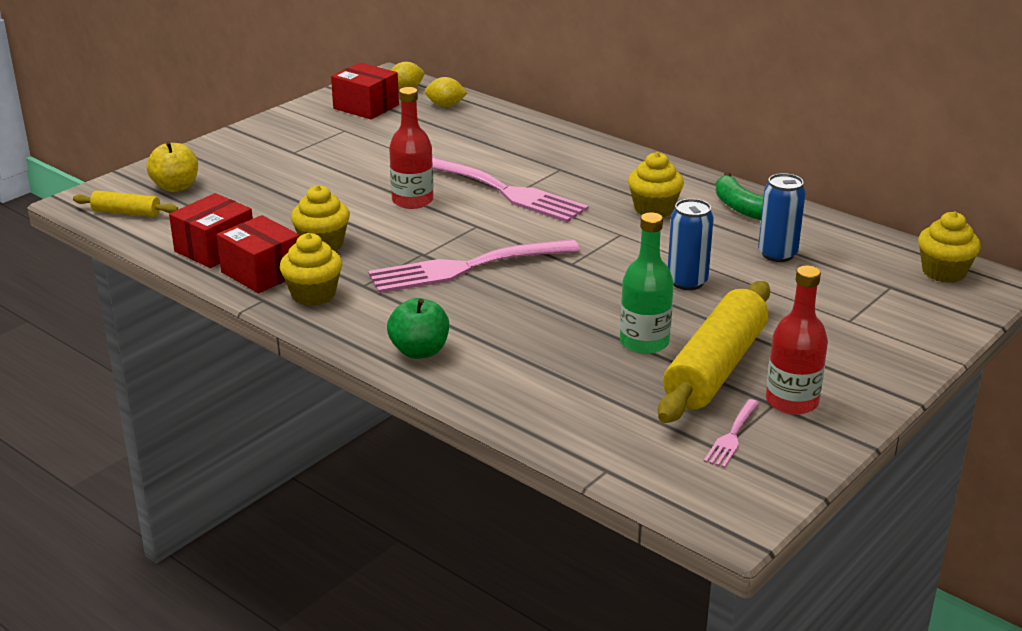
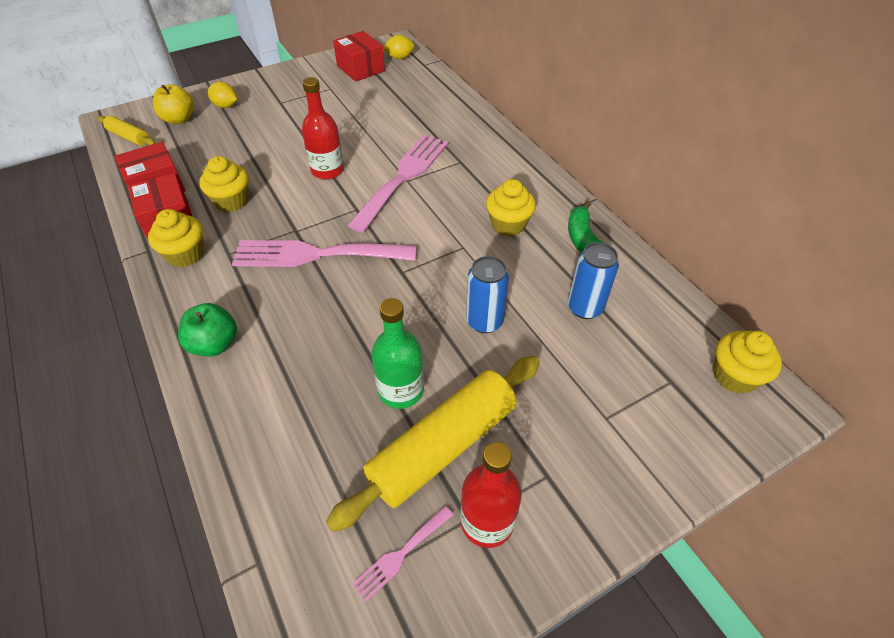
camera: 20 degrees right, 20 degrees up
(445, 105) = (417, 78): yellow lemon -> yellow lemon (226, 106)
(507, 192) = (403, 177): pink fork -> pink fork turned 120 degrees counterclockwise

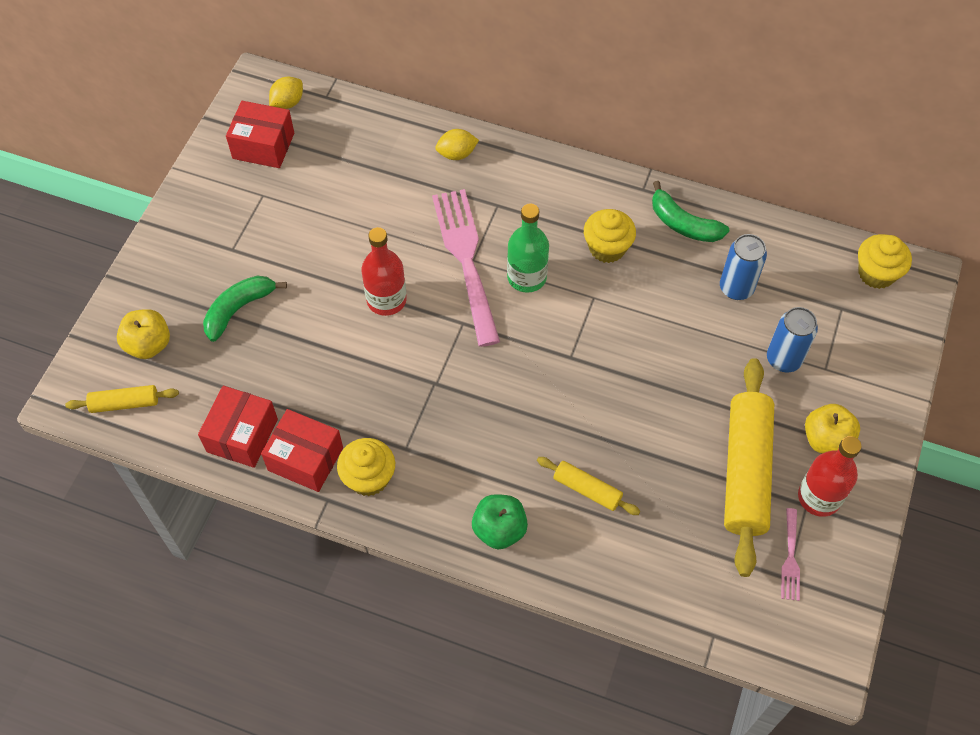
camera: 40 degrees left, 10 degrees up
(226, 106) = (177, 293): yellow lemon -> yellow lemon (457, 154)
(232, 201) = (338, 397): yellow cupcake -> none
(244, 129) = (238, 309): none -> green banana
(305, 364) = (587, 489): none -> yellow rolling pin
(316, 254) = (482, 393): pink fork -> none
(401, 390) = (676, 455): green bottle -> green bottle (527, 277)
(484, 321) = (678, 354): blue can -> blue can (783, 359)
(546, 477) = (826, 440): none -> yellow apple

